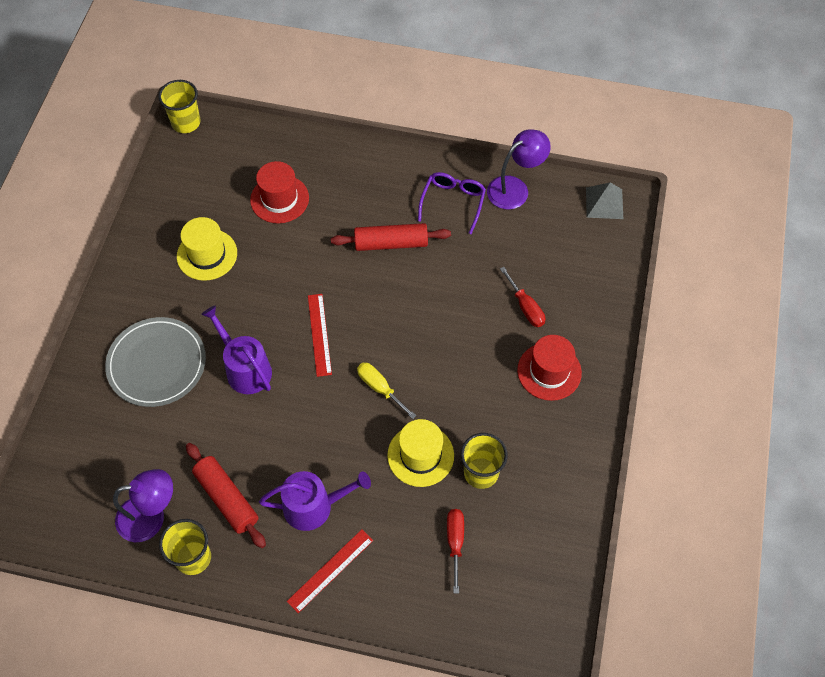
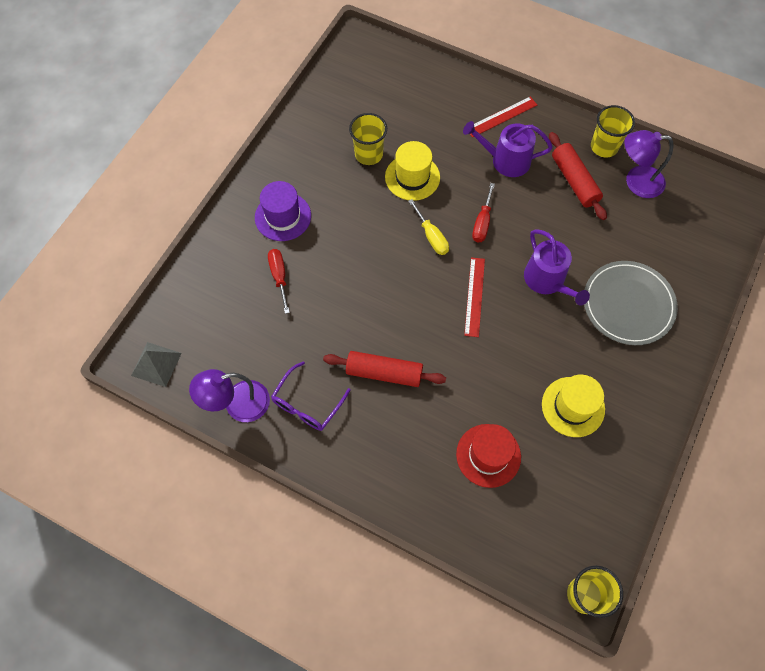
camera: 165 degrees left, 5 degrees up
(455, 542) = (404, 114): red screwdriver -> red screwdriver (482, 223)
(549, 371) = (283, 216): red hat -> purple hat

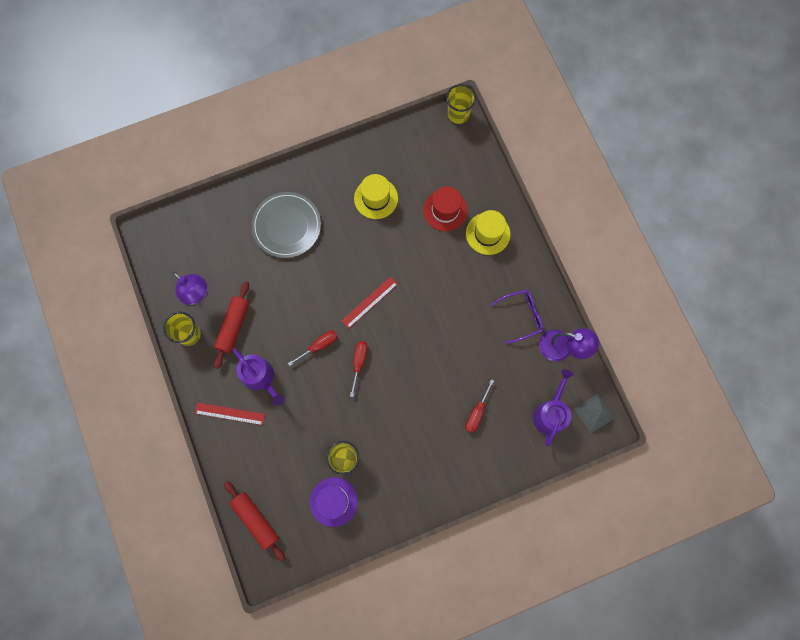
camera: 140 degrees left, 10 degrees up
(283, 216) = (441, 456): purple hat -> purple hat (333, 501)
(384, 373) = (463, 299): red rolling pin -> red rolling pin (256, 520)
(412, 177) = (332, 416): yellow hat -> yellow hat (488, 233)
(431, 236) = (359, 362): yellow screwdriver -> red screwdriver
(547, 281) = (317, 277): purple watering can -> purple watering can (550, 413)

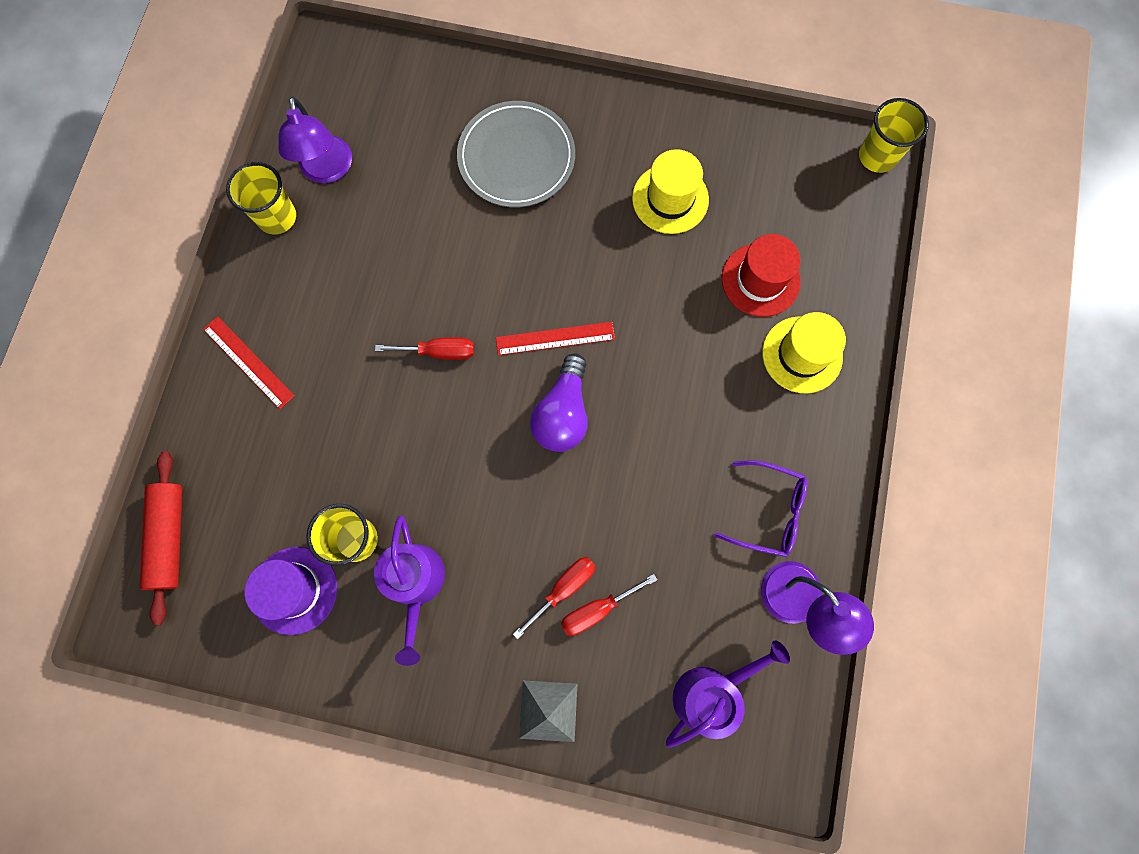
camera: 35 degrees right, 0 degrees up
(233, 326) = (343, 246): red rolling pin -> none
(260, 377) = (326, 341): purple watering can -> purple watering can (415, 583)
(359, 362) = (477, 414): red screwdriver -> red screwdriver (563, 588)
(398, 335) = (563, 413): none -> purple light bulb
(594, 413) = (781, 743): grey pyramid -> grey pyramid (548, 711)

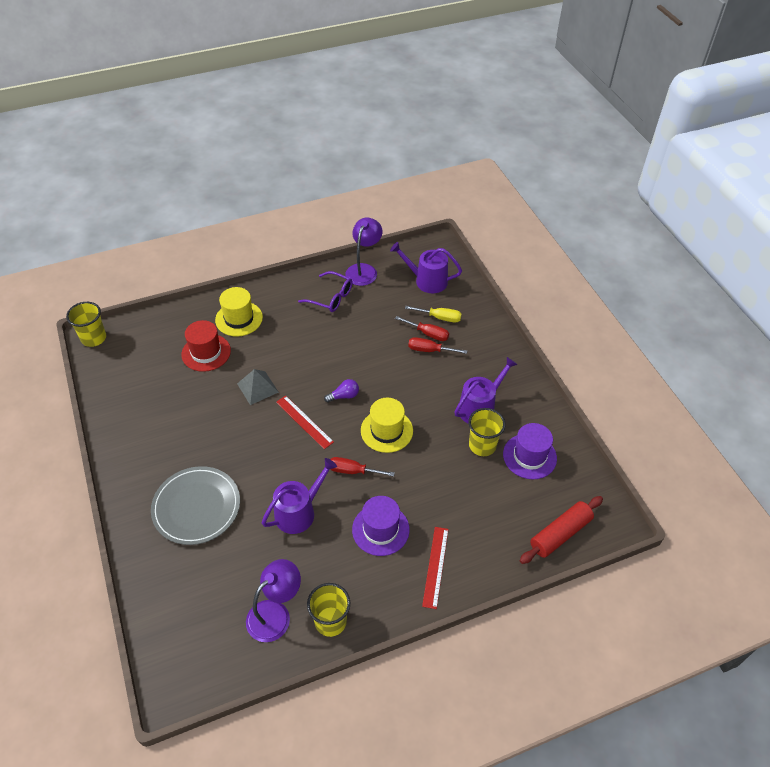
camera: 125 degrees left, 25 degrees down
(338, 333) = (380, 529): none -> purple hat
(429, 259) = (299, 512): none -> purple watering can
(439, 352) = (353, 471): red screwdriver -> red screwdriver turned 45 degrees counterclockwise
(548, 711) = (485, 328): grey pyramid -> grey pyramid (257, 387)
(563, 413) = (344, 396): purple light bulb -> purple light bulb, size x0.56
(617, 653) = (440, 317): none -> yellow screwdriver
(670, 199) = (178, 414): yellow hat -> yellow hat (386, 430)
(767, 511) = (330, 297): purple glasses -> purple glasses turned 135 degrees clockwise

